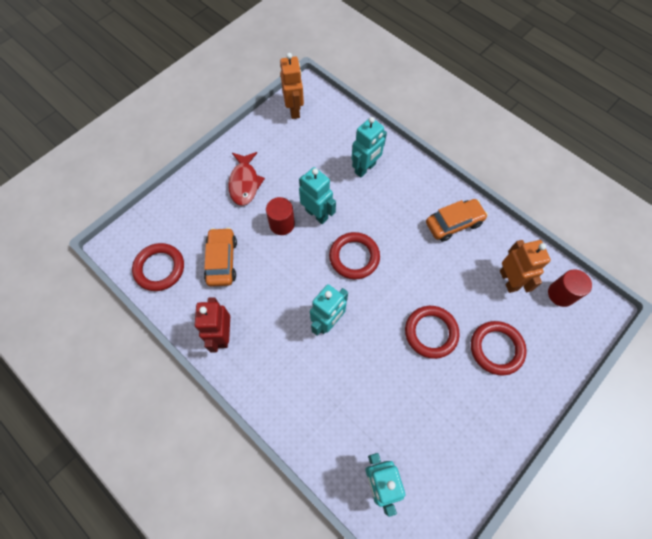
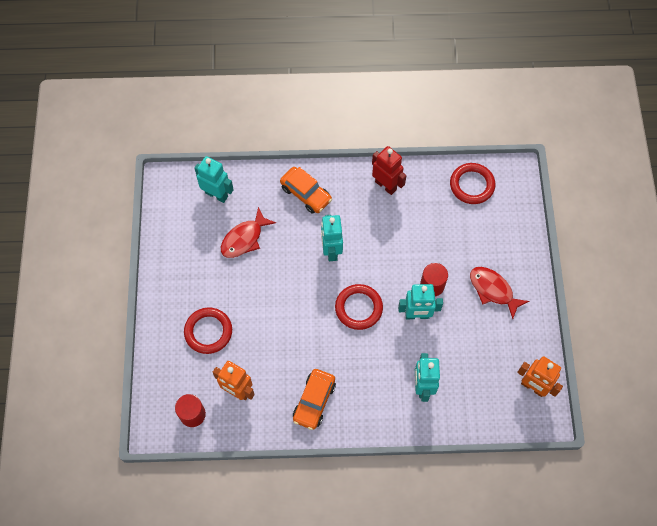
camera: 135 degrees right, 0 degrees up
(222, 261) = (440, 225): orange car -> orange car (306, 194)
(392, 406) = (244, 239): none -> red fish
(431, 332) = (259, 303): red ring -> none

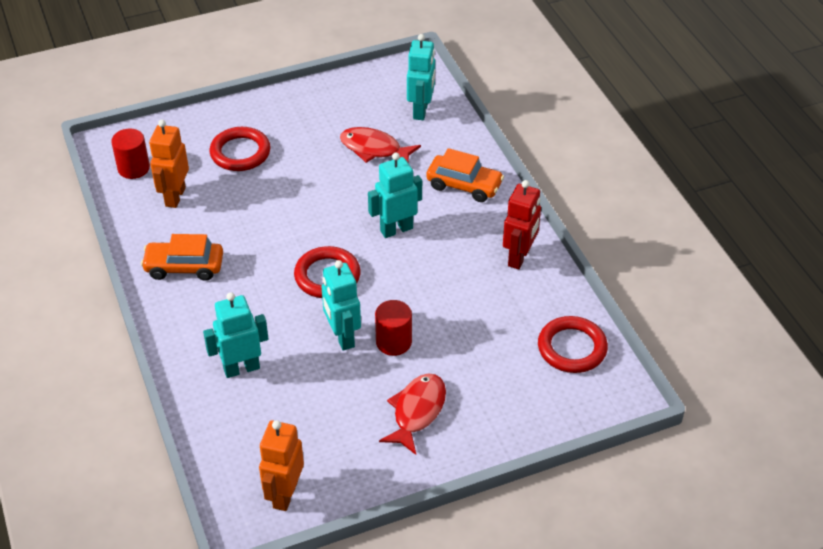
camera: 70 degrees right, 20 degrees down
(306, 194) = (464, 185): orange car -> orange car turned 90 degrees counterclockwise

